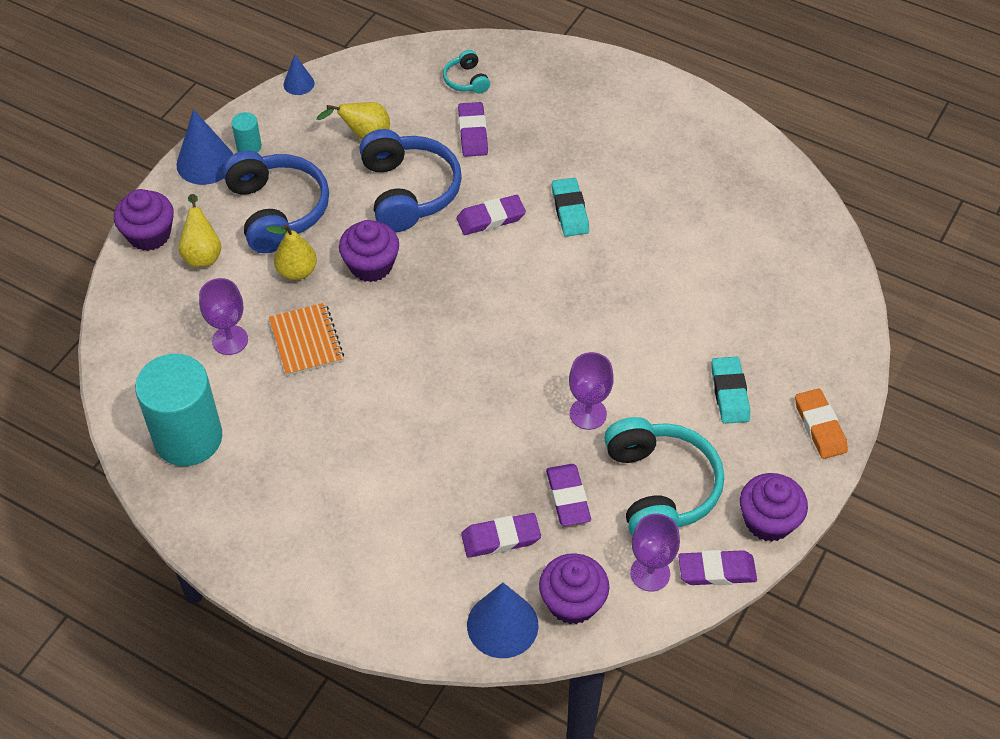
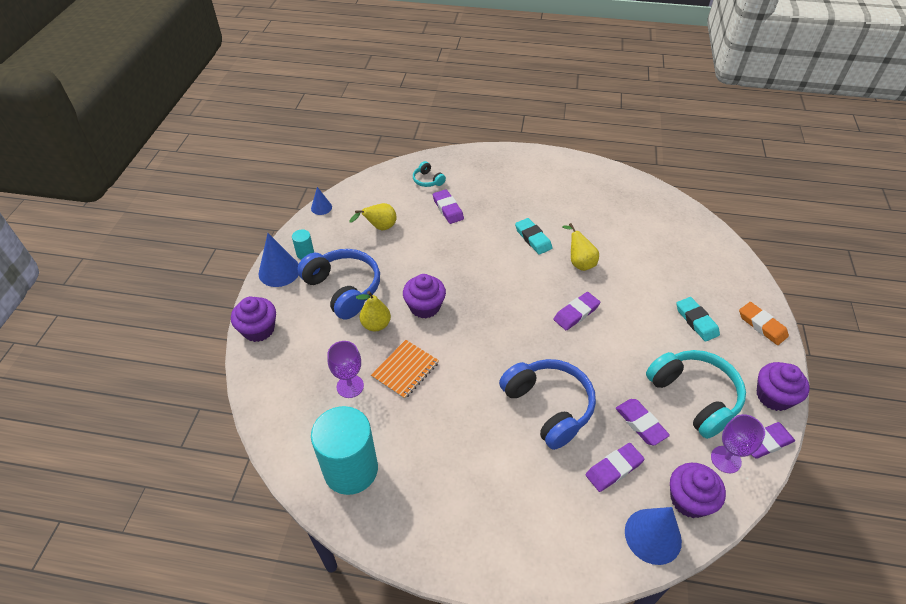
camera: 20 degrees left, 5 degrees down
(202, 254) = (303, 332): yellow pear -> yellow pear (579, 262)
(306, 341) = (405, 370): orange notebook -> orange notebook turned 75 degrees clockwise
(409, 191) = (426, 254): blue headphones -> blue headphones (548, 406)
(491, 218) = (487, 256): purple eraser -> purple eraser (576, 313)
(588, 414) = (619, 362): purple goblet -> none

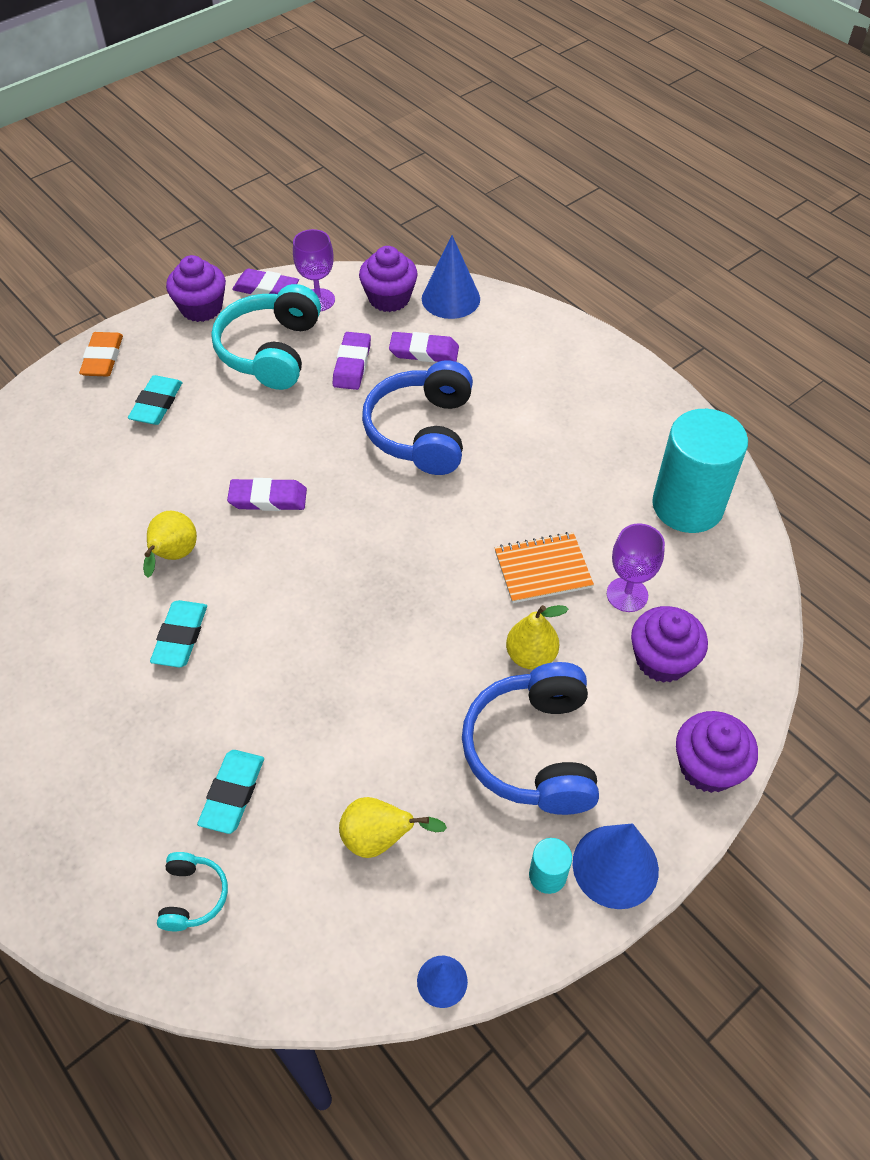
camera: 140 degrees left, 5 degrees up
(425, 306) = (442, 637): purple cupcake -> purple cupcake (662, 660)
(448, 209) = (232, 793): purple eraser -> turquoise eraser

